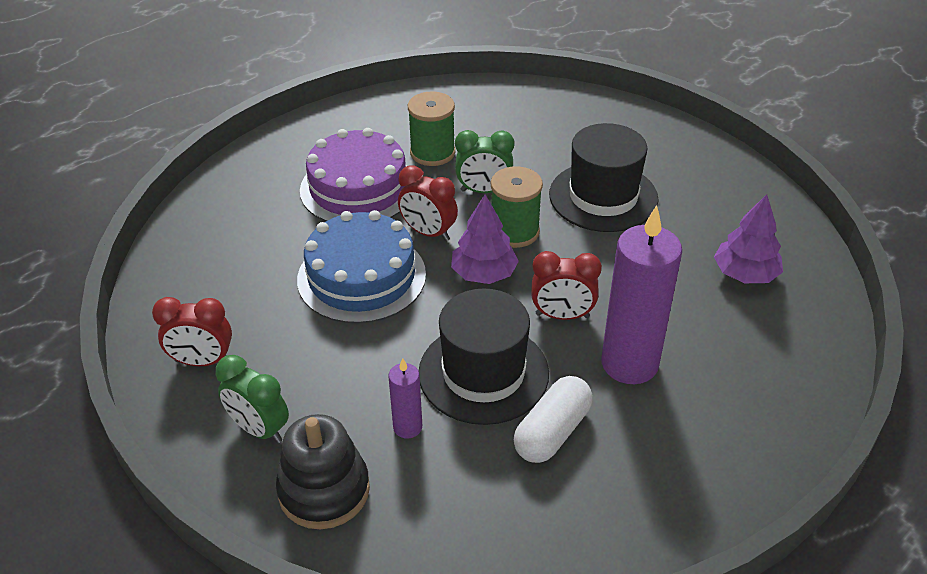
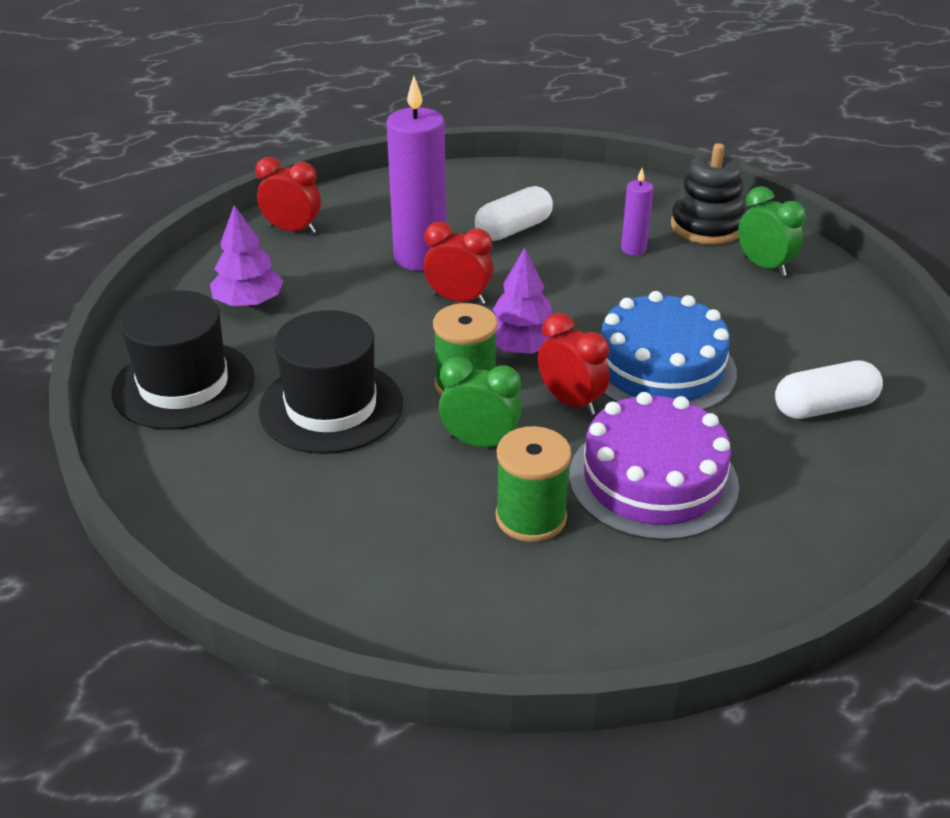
camera: 165 degrees left, 5 degrees down
(202, 361) = (829, 320): red clock -> red clock (292, 230)
(227, 265) = (824, 407): none -> white capsule
(483, 373) = (555, 271): black hat -> black hat (184, 385)

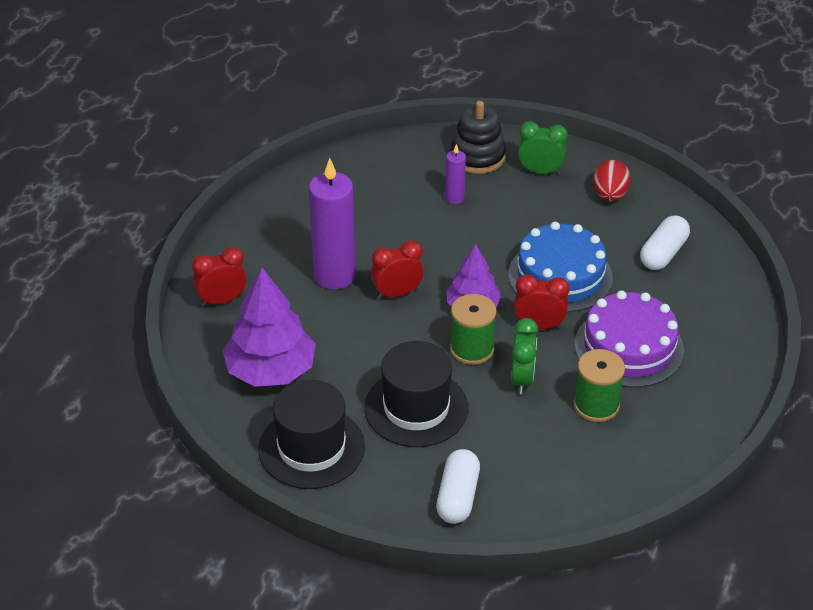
camera: 40 degrees left, 5 degrees up
(249, 302) = (271, 370): purple tree -> purple tree, size x1.60
(480, 443) = (522, 379): green clock -> green clock turned 120 degrees clockwise
(513, 229) = (365, 221): white capsule -> white capsule (458, 497)
(824, 322) = (610, 195): none -> red egg

